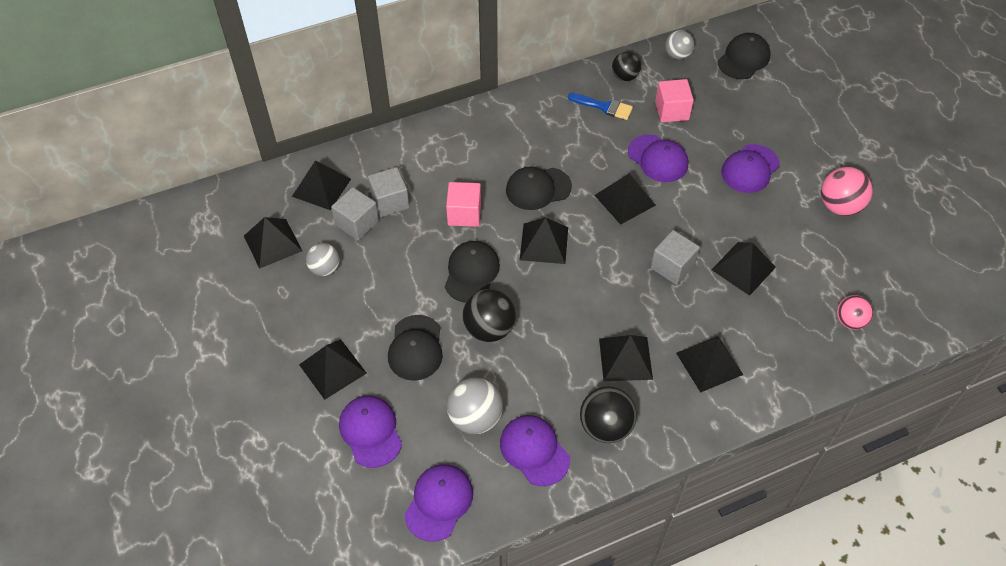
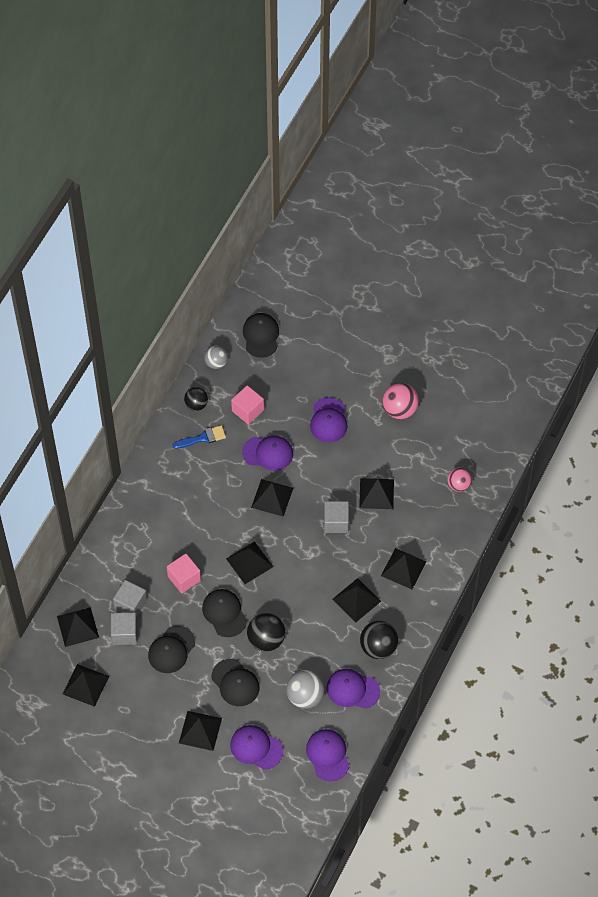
camera: 40 degrees left, 5 degrees up
(325, 269) = (134, 676): grey ball -> none
(538, 188) = (213, 528): black cap -> black cap (171, 650)

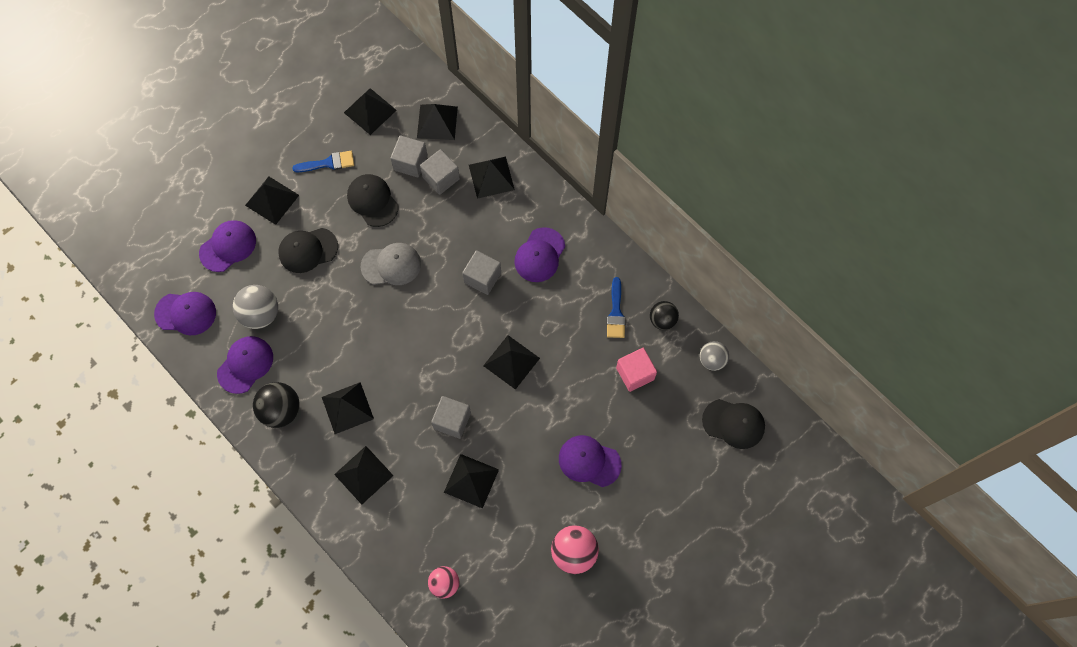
camera: 110 degrees right, 10 degrees up
(148, 699) = (328, 163): none -> blue brush
(184, 578) = (449, 238): pink cube -> none
(209, 542) = (482, 277): none -> grey cube
(224, 613) = (391, 265): black cap -> grey cap
(249, 562) = (440, 310): black pyramid -> black pyramid (491, 177)
(266, 640) = (342, 296): black ball -> none
(268, 453) = (570, 377): purple cap -> purple cap (539, 255)

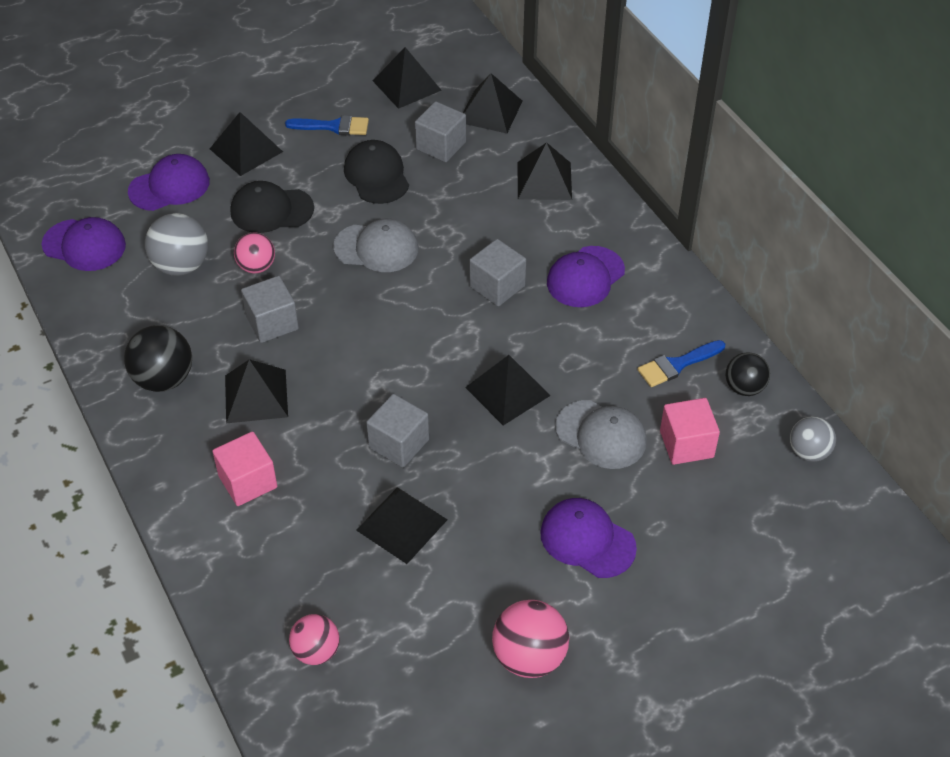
camera: 15 degrees right, 20 degrees down
(245, 365) = (137, 317): purple cap -> none
(313, 302) = (256, 266): none -> pink ball
(363, 475) = (248, 481): black pyramid -> pink cube
(441, 178) = (476, 169): grey cube -> grey cube (272, 323)
(579, 380) = (601, 435): none -> grey cap
(616, 313) = (677, 365): blue brush -> blue brush turned 45 degrees clockwise
(733, 423) = (825, 541): black cap -> none

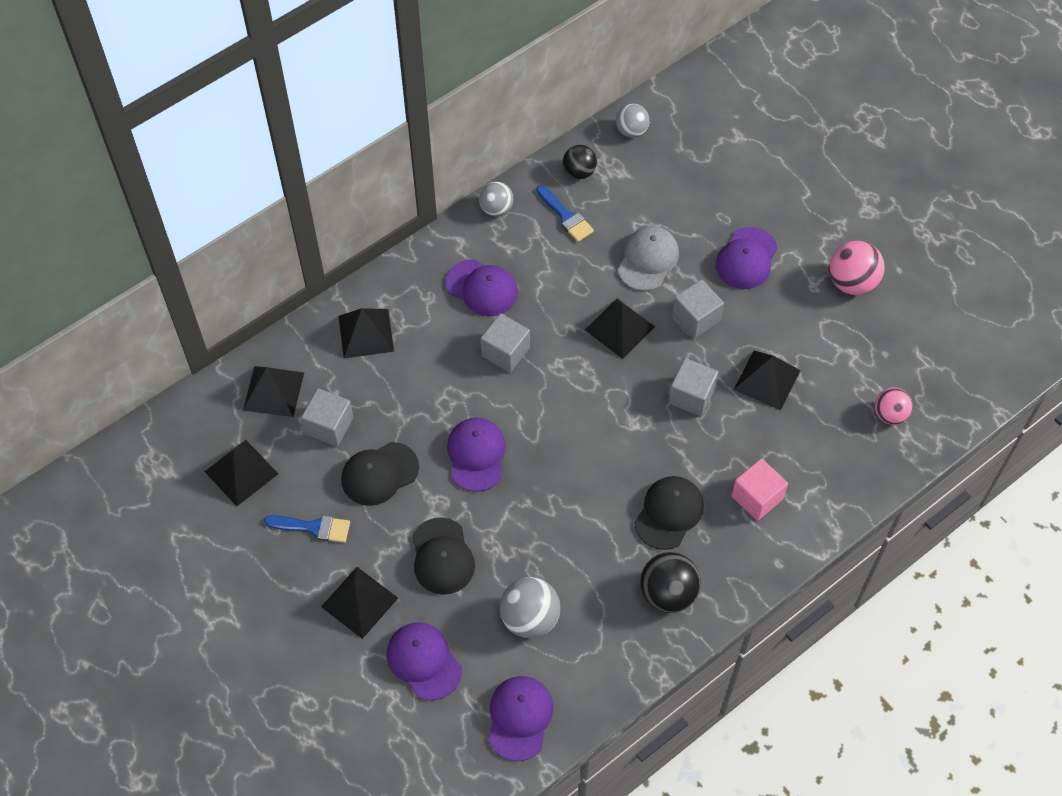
camera: 100 degrees left, 10 degrees up
(256, 266) = (518, 551): pink ball -> none
(256, 396) = (669, 513): black pyramid -> black cap
(272, 323) = (584, 521): grey cube -> grey cube (696, 318)
(333, 126) = (313, 527): blue brush -> blue brush turned 105 degrees clockwise
(376, 248) = (476, 455): grey cap -> purple cap
(686, 444) = (643, 205): pink cube -> none
(695, 303) = (496, 208): none -> grey ball

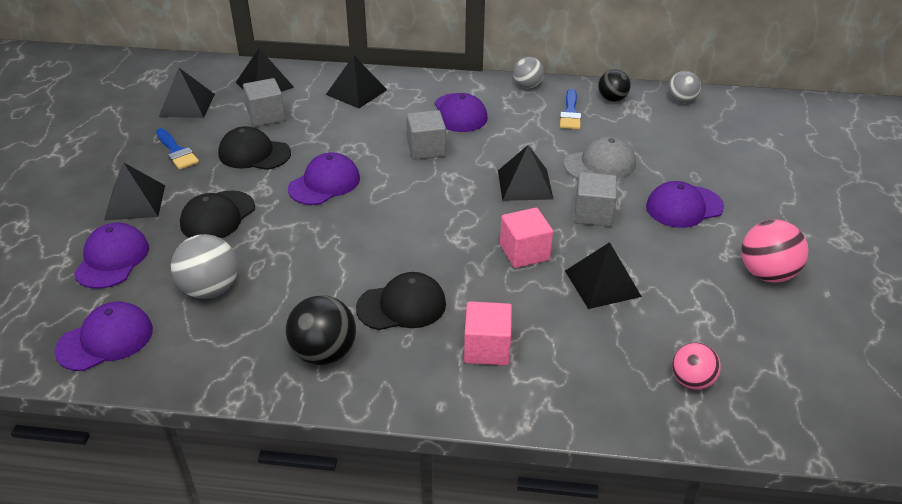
camera: 45 degrees right, 20 degrees down
(691, 396) = (524, 252): grey cube -> pink cube

